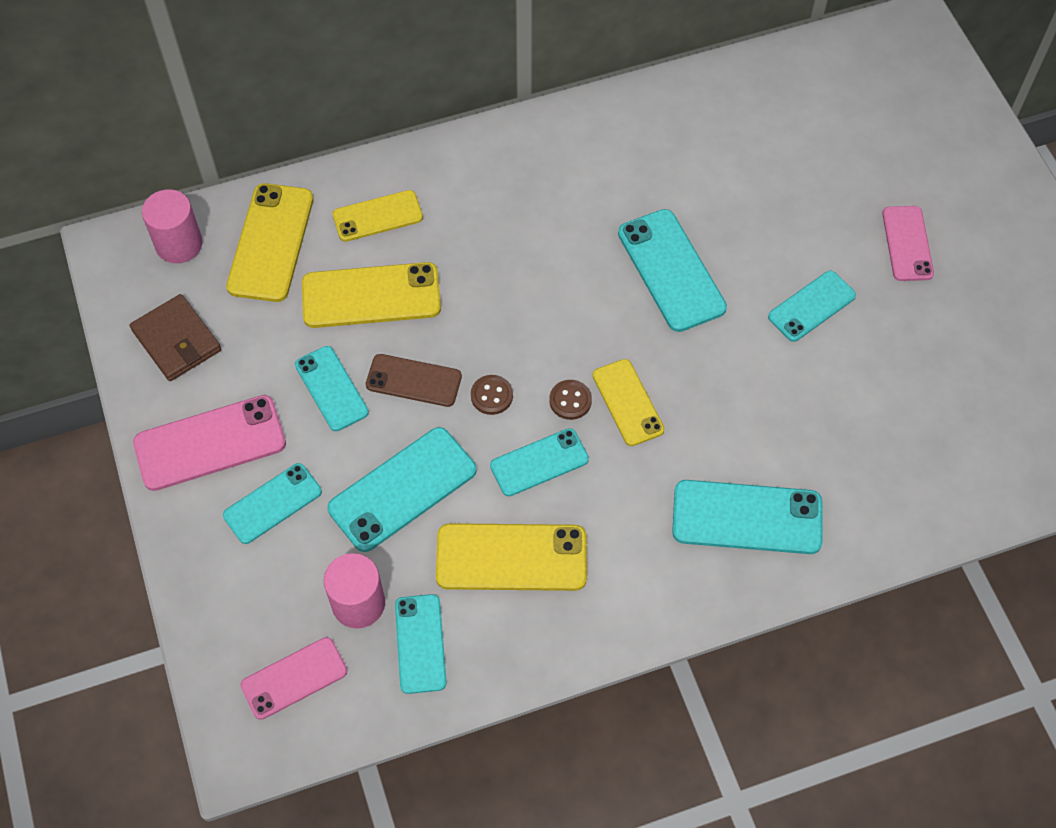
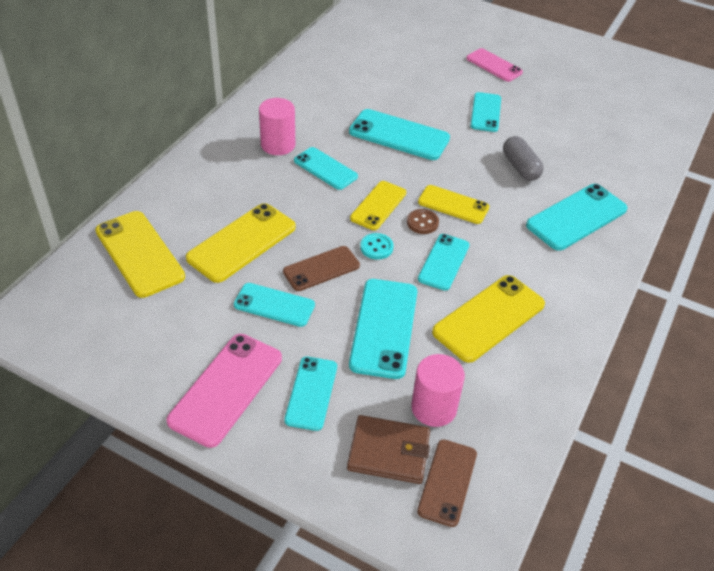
camera: 45 degrees left, 15 degrees down
(176, 340) = (131, 346): brown wallet -> brown wallet (388, 452)
(179, 244) = (70, 292): pink cylinder -> pink cylinder (278, 145)
(294, 678) = (447, 482): pink phone -> brown phone
(377, 216) = (197, 202): yellow phone -> yellow phone (378, 206)
(420, 643) = (496, 401): turquoise phone -> turquoise phone (325, 169)
(491, 396) = (376, 247): brown button -> turquoise button
(761, 409) = (520, 167): none -> grey capsule

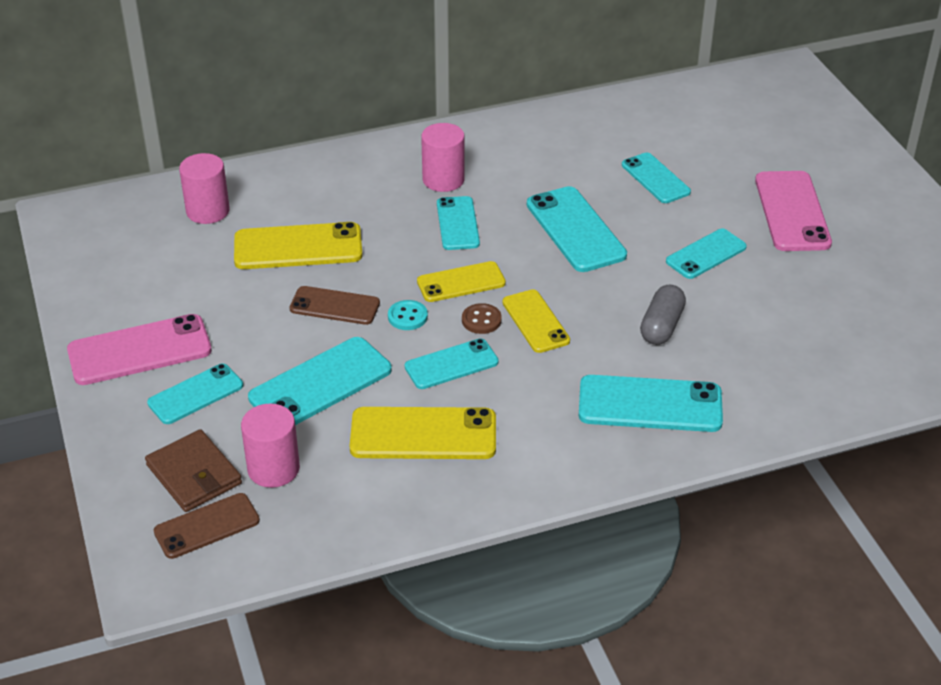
camera: 45 degrees right, 5 degrees down
(139, 254) = (208, 211): yellow phone -> pink cylinder
(274, 305) = (257, 312): turquoise phone -> turquoise phone (655, 178)
(494, 65) = (792, 211): pink phone -> pink phone, size x1.54

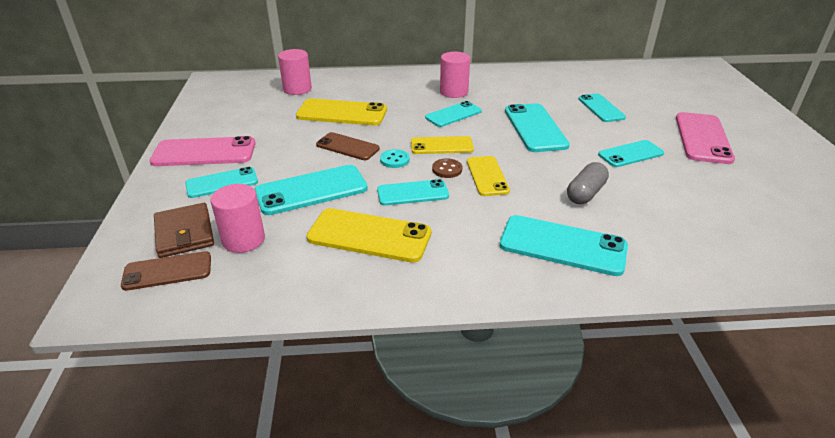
camera: 15 degrees right, 5 degrees down
(457, 223) = (453, 114): turquoise phone -> turquoise phone turned 45 degrees clockwise

